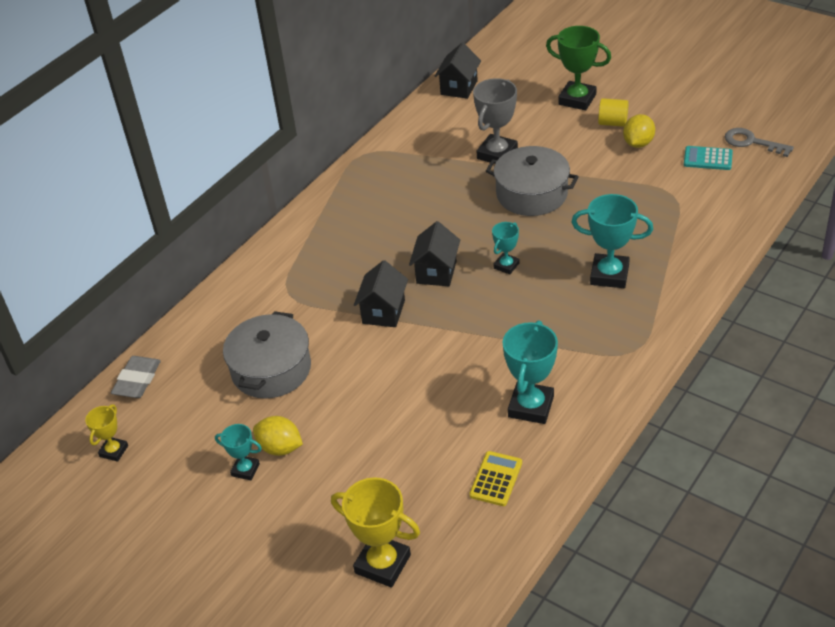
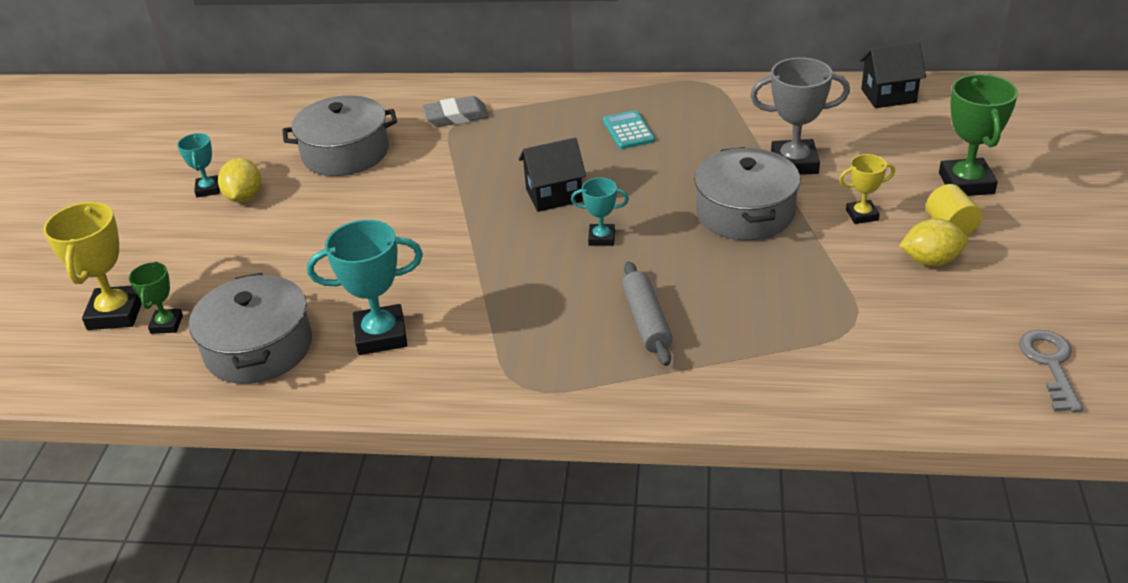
camera: 60 degrees right, 5 degrees down
(114, 451) = (203, 116): yellow trophy -> yellow trophy (862, 215)
(137, 380) = (293, 93): grey eraser -> grey eraser (456, 116)
(383, 312) = (468, 185): black house -> none
(424, 531) = (167, 324): none -> green trophy
(496, 479) = (259, 348): yellow calculator -> grey pot
(609, 275) = (647, 321): turquoise trophy -> grey rolling pin
(708, 159) = (964, 333): turquoise calculator -> turquoise calculator (628, 131)

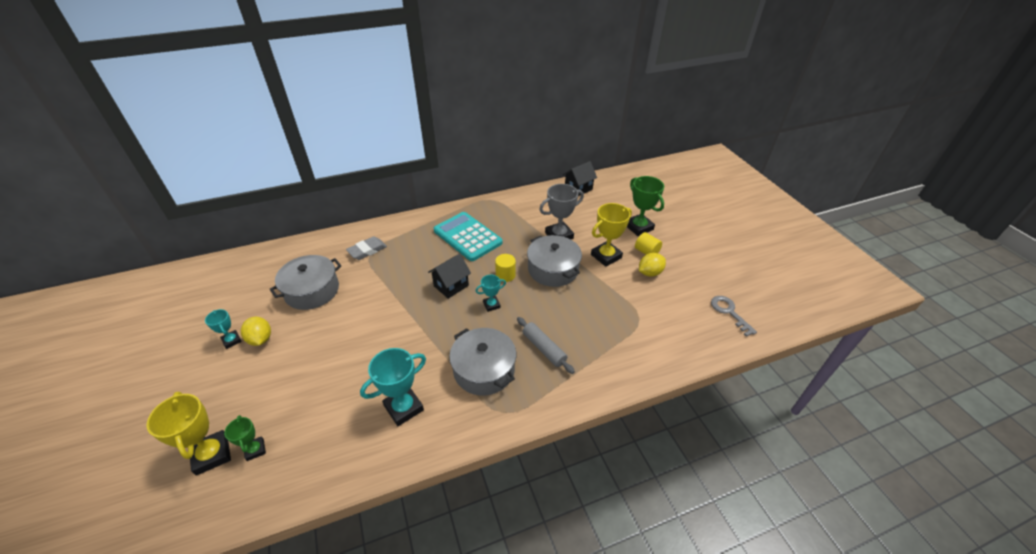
camera: 30 degrees left, 5 degrees up
(259, 348) = (330, 444): grey pot -> grey pot (484, 370)
(628, 131) = (467, 237): turquoise calculator -> turquoise calculator, size x2.03
(654, 201) = (505, 275): none -> yellow cylinder
(862, 215) = (606, 256): yellow trophy -> yellow trophy, size x1.78

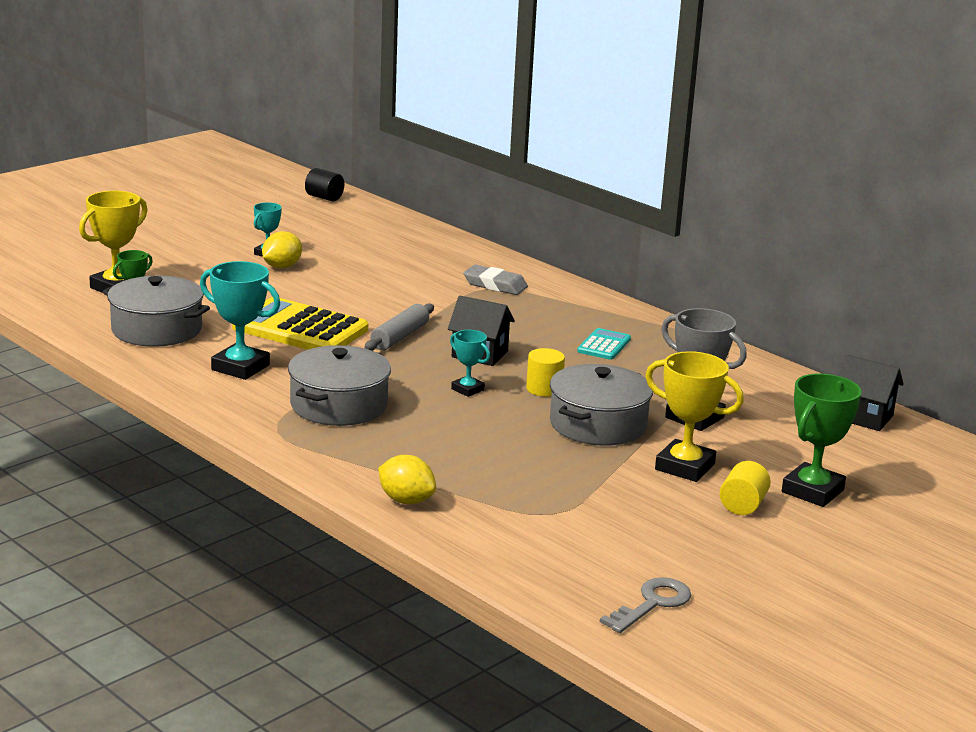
camera: 65 degrees right, 20 degrees down
(166, 283) = (324, 198): none -> black cylinder
(312, 291) = (384, 272): grey pot -> grey pot (157, 329)
(365, 357) = (300, 329): none -> yellow calculator
(467, 237) = (604, 345): turquoise calculator -> turquoise calculator, size x0.49
(544, 348) = (413, 441): grey rolling pin -> grey rolling pin (400, 337)
(649, 273) = (683, 513): yellow lemon -> yellow lemon (406, 500)

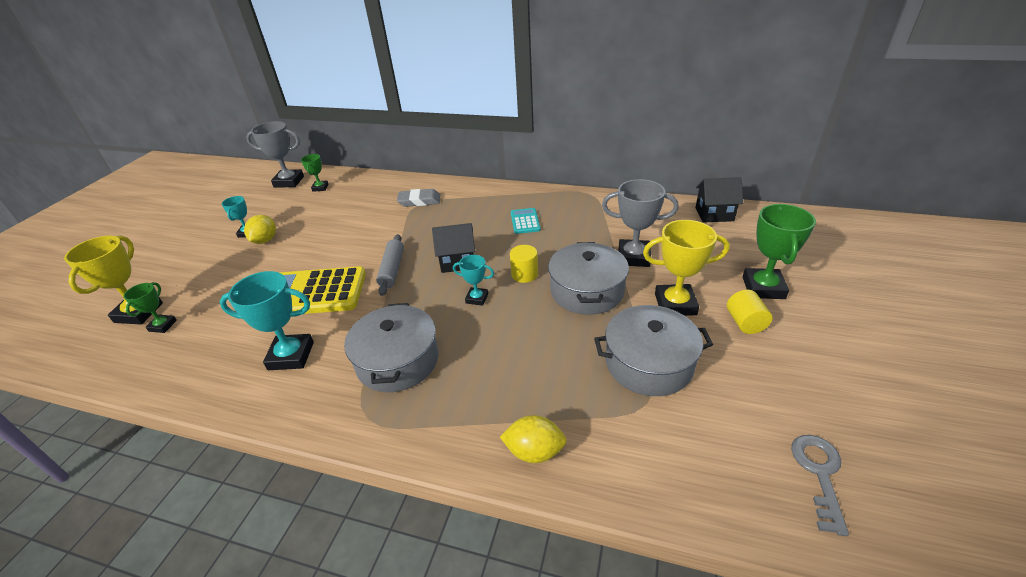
camera: 25 degrees left, 15 degrees up
(157, 329) = (195, 344): grey pot -> grey pot (649, 363)
(324, 198) = (260, 175): black cylinder -> none
(353, 216) = (289, 182): none -> grey trophy
(386, 234) = (320, 188): none -> green trophy

